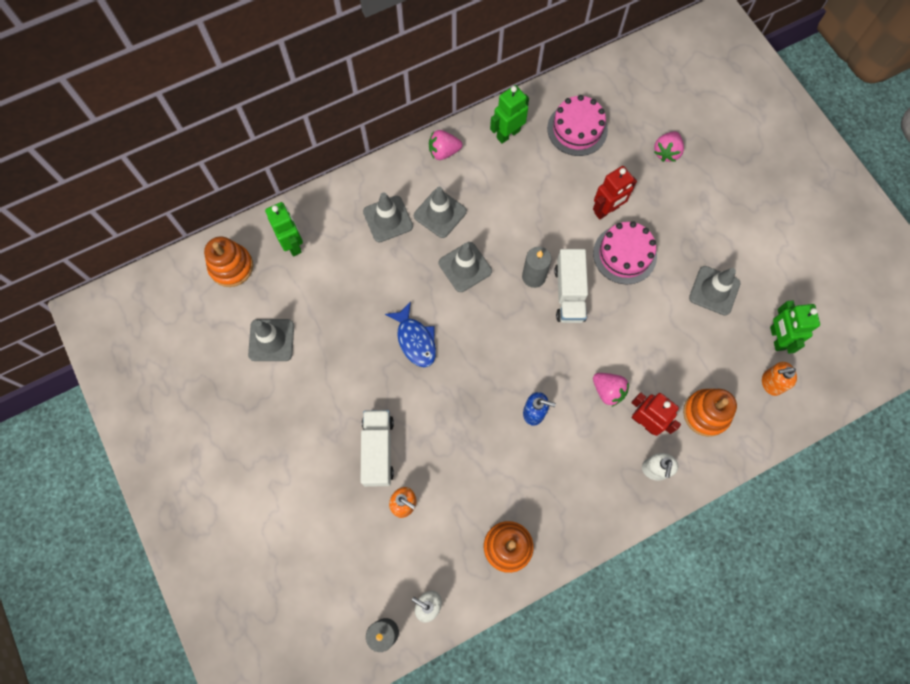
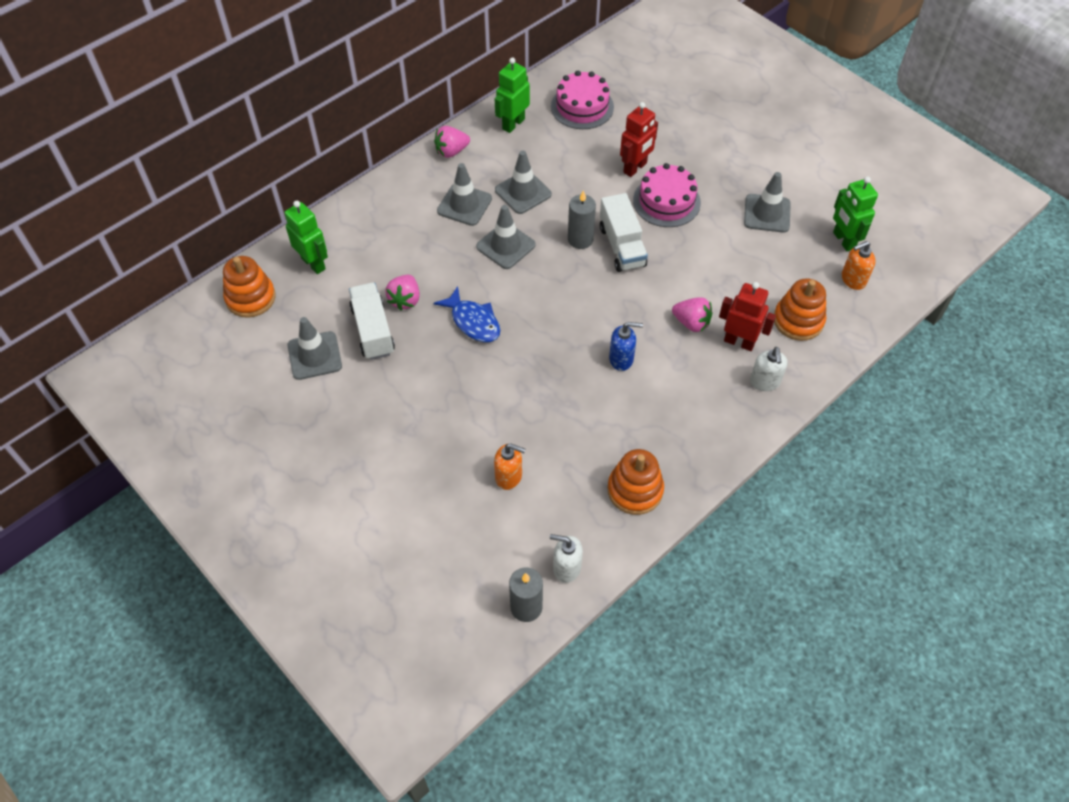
camera: 15 degrees left, 15 degrees down
(378, 450) = (464, 432): white truck -> white truck (373, 330)
(388, 219) = (410, 220): grey traffic cone -> grey traffic cone (523, 192)
(666, 152) = (677, 109): pink strawberry -> pink strawberry (405, 300)

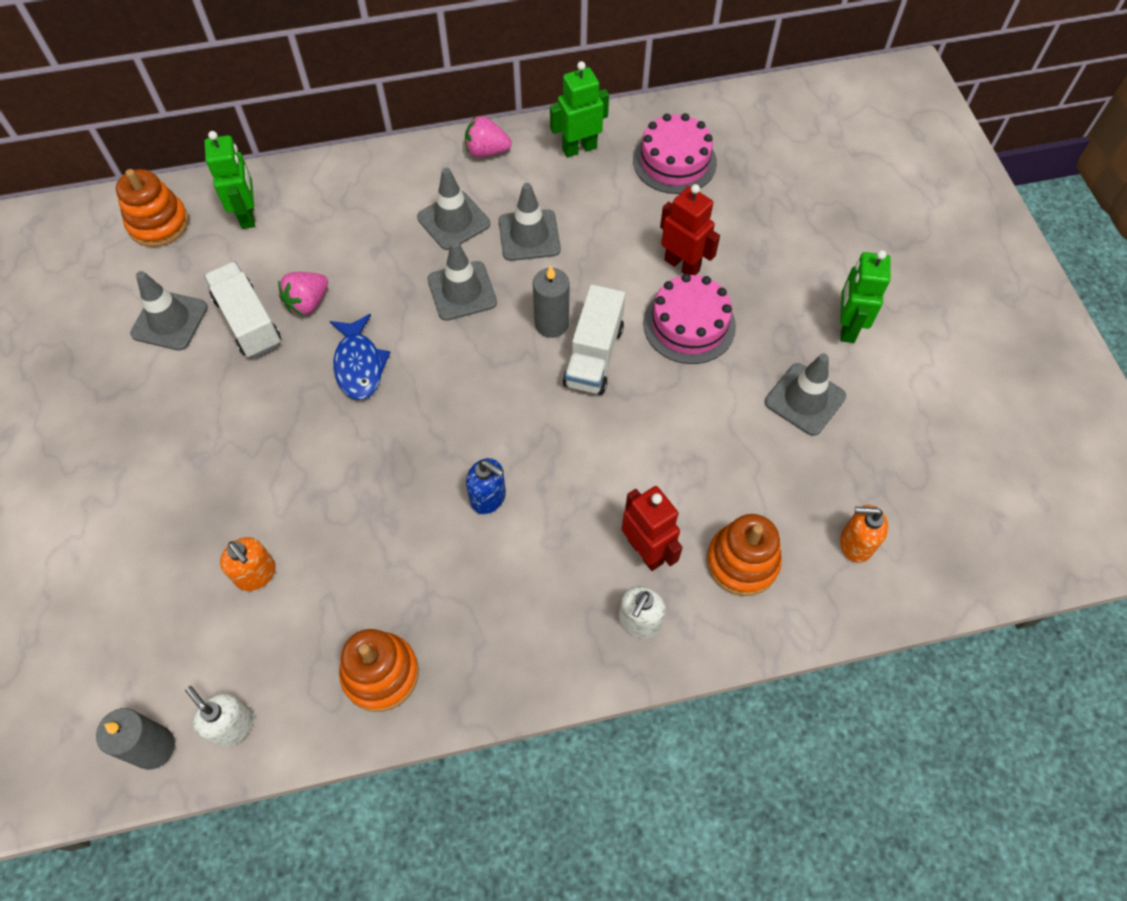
camera: 30 degrees right, 5 degrees up
(373, 330) = (248, 322): white truck -> white truck turned 45 degrees counterclockwise
(635, 168) = (682, 265): red robot -> red robot turned 120 degrees counterclockwise
(691, 323) = (605, 495): pink strawberry -> none
(843, 240) = (881, 484): green robot -> green robot (847, 327)

